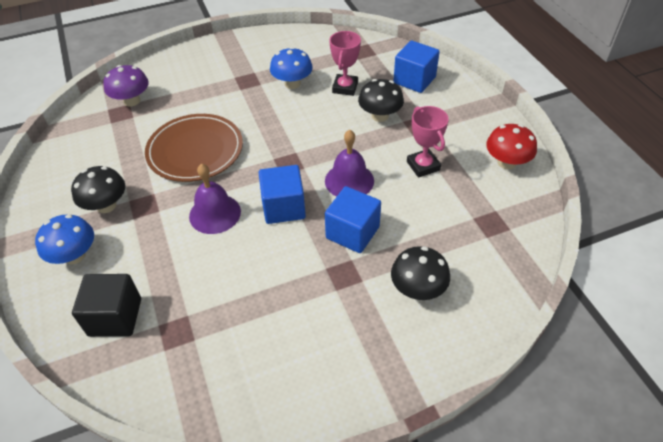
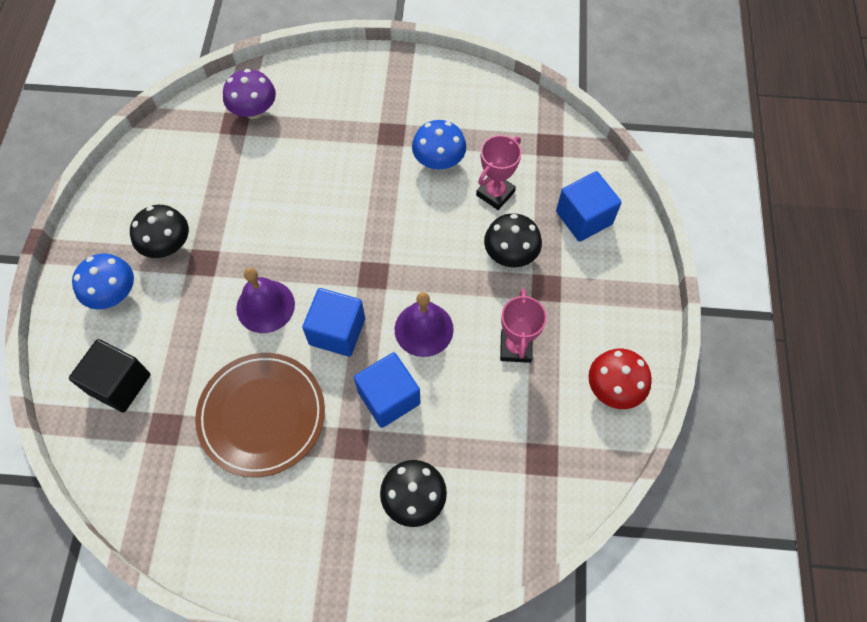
camera: 25 degrees right, 15 degrees up
(195, 151) = (286, 213): brown plate -> brown plate (262, 415)

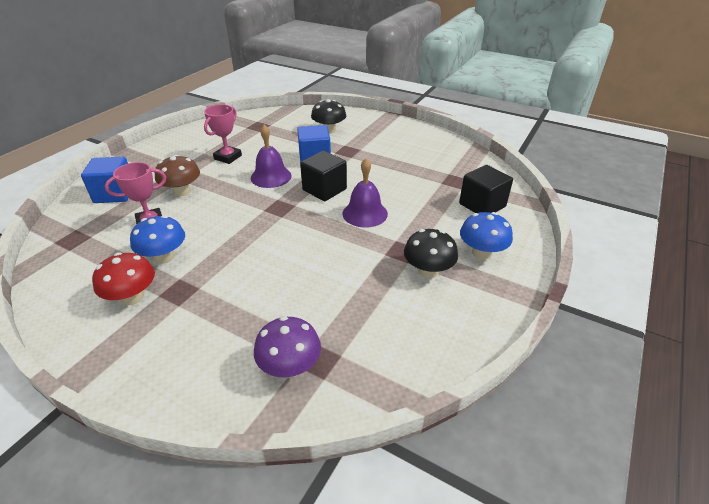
camera: 155 degrees left, 25 degrees down
(262, 415) = (392, 171): brown plate -> none
(337, 331) = (324, 189): blue cube -> black cube
(510, 254) = (182, 191): black mushroom -> brown mushroom
(613, 388) = (198, 134): red mushroom -> red mushroom (132, 297)

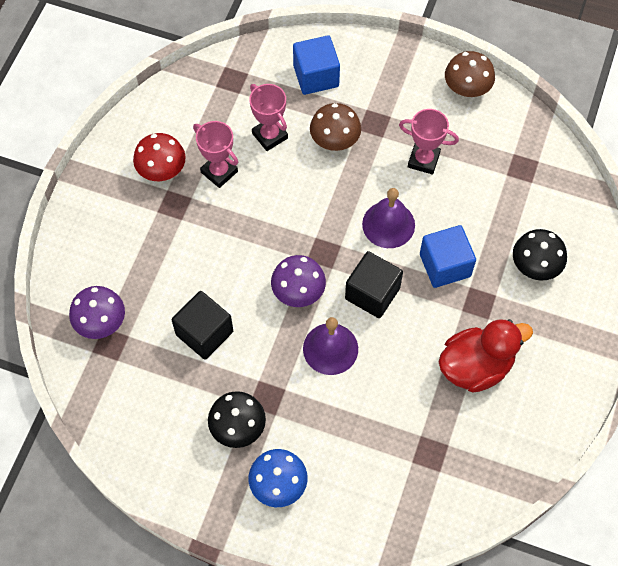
camera: 80 degrees right, 25 degrees up
(164, 257) = (219, 172): blue mushroom -> pink trophy
(184, 136) = (467, 88): none -> brown mushroom
(309, 224) = (298, 292): none -> purple mushroom
(393, 157) = (476, 366): none -> red duck
(482, 205) = (376, 488): black cube -> black cube (204, 333)

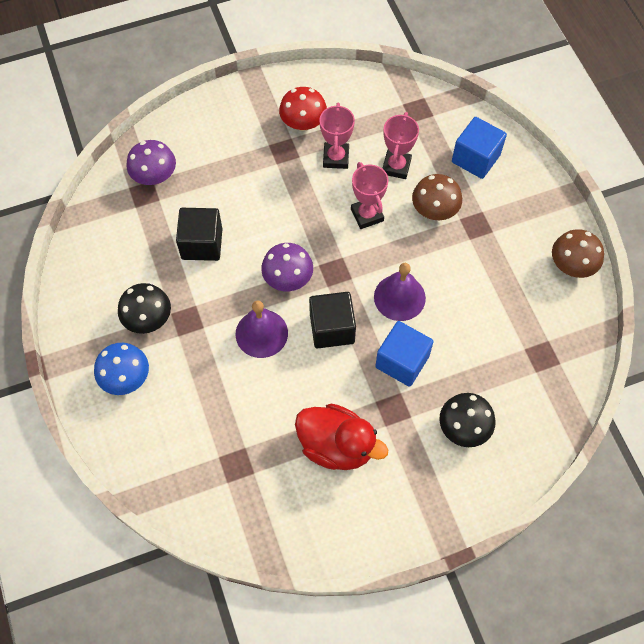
camera: 50 degrees right, 0 degrees up
(423, 160) = (478, 281): pink trophy -> pink trophy (367, 215)

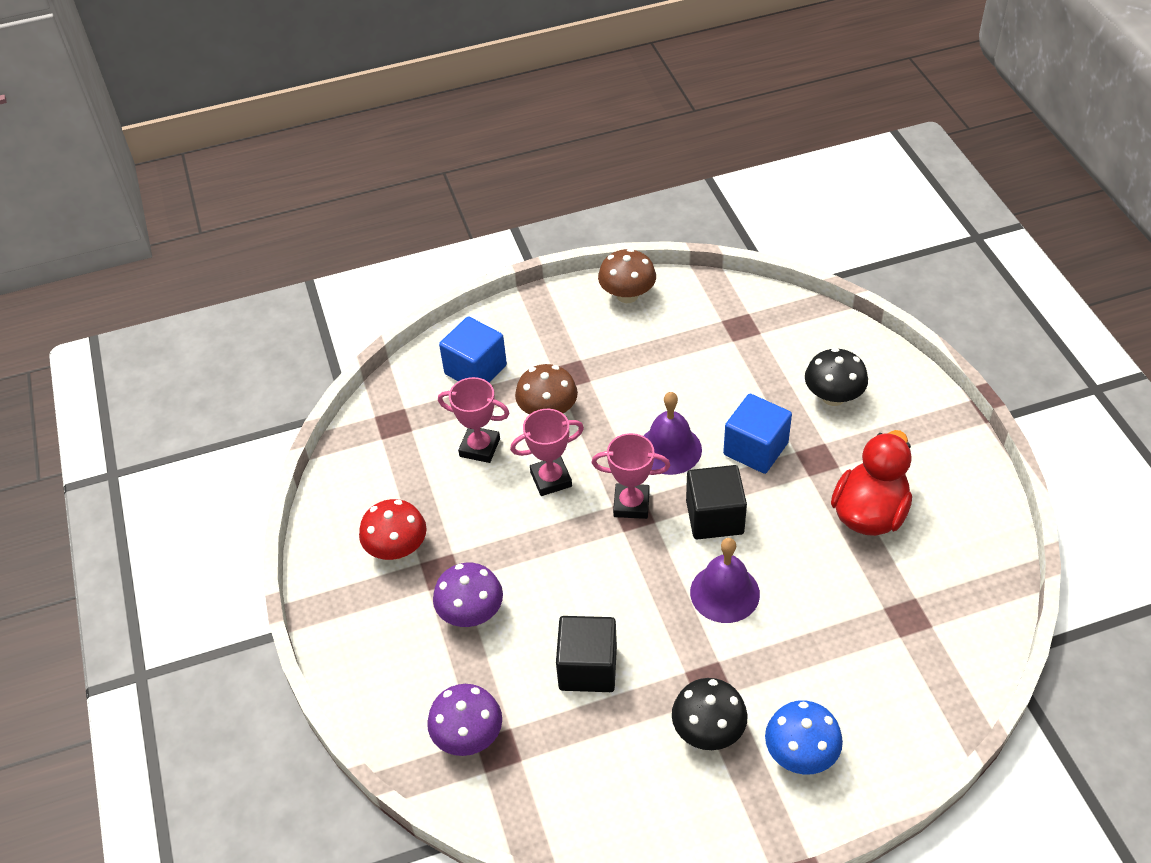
camera: 85 degrees left, 15 degrees down
(288, 278) = (643, 564): purple mushroom -> purple mushroom (471, 613)
(336, 158) = (459, 511): pink trophy -> pink trophy (631, 504)

